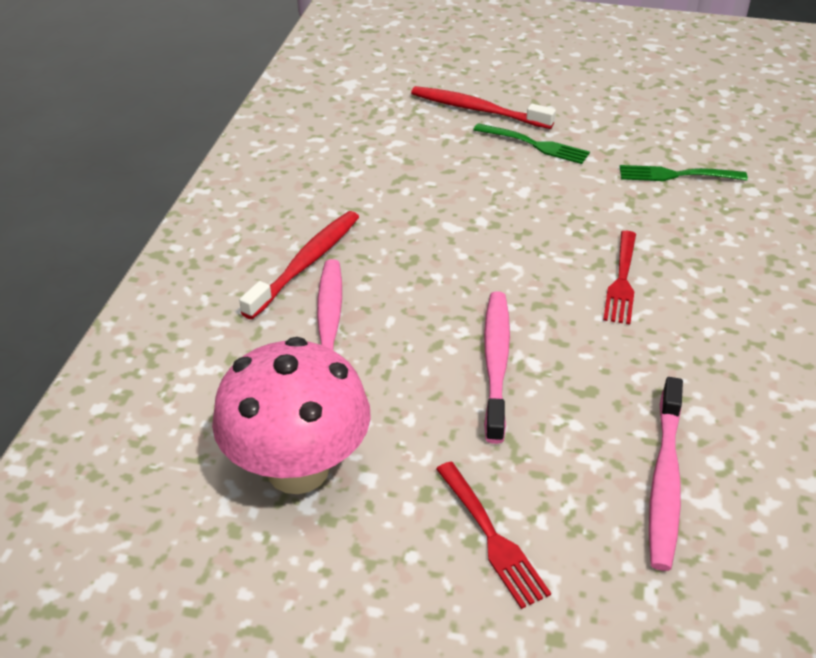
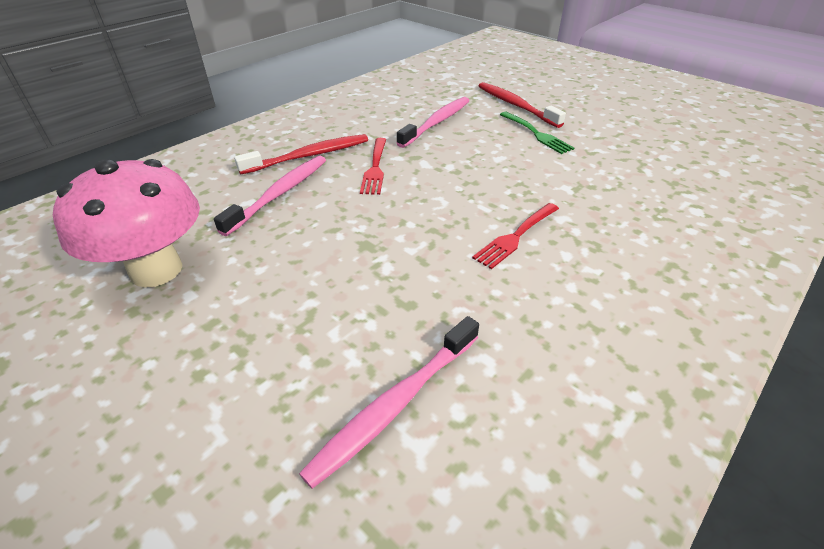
camera: 30 degrees right, 0 degrees up
(492, 537) = (213, 379): red fork -> red fork (375, 168)
(496, 362) = (359, 256): pink toothbrush -> pink toothbrush (437, 122)
(676, 175) = (634, 181): green fork -> none

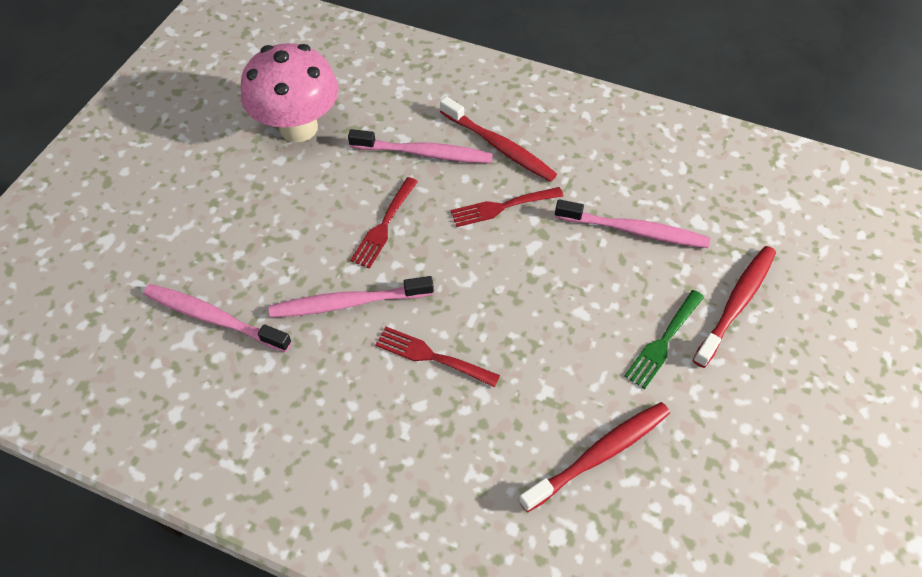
camera: 70 degrees right, 15 degrees up
(348, 235) = (384, 225): none -> red fork
(430, 278) = (348, 303): none -> pink toothbrush
(626, 178) = (599, 454): none -> red toothbrush

